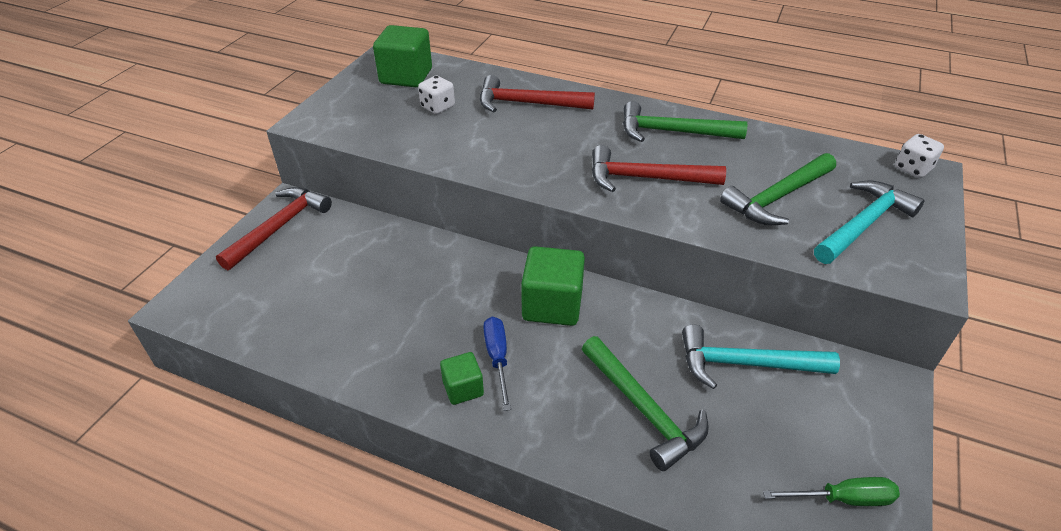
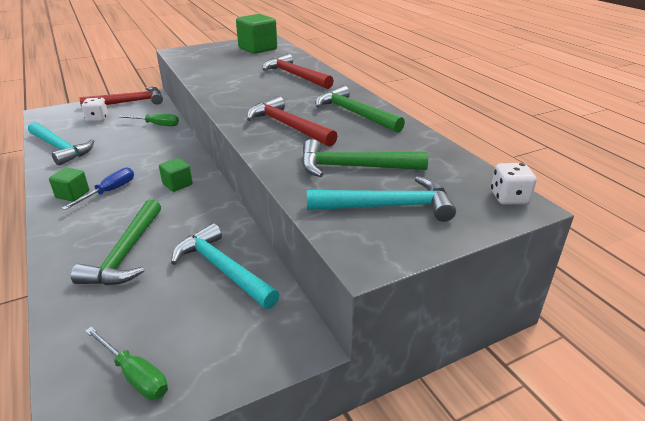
camera: 40 degrees right, 10 degrees down
(320, 342) = (60, 148): none -> turquoise hammer
(383, 242) = (156, 125): none -> green screwdriver
(437, 107) = (245, 63): white dice -> white dice (97, 119)
(552, 305) = (177, 184): green cube -> green cube, size x0.56

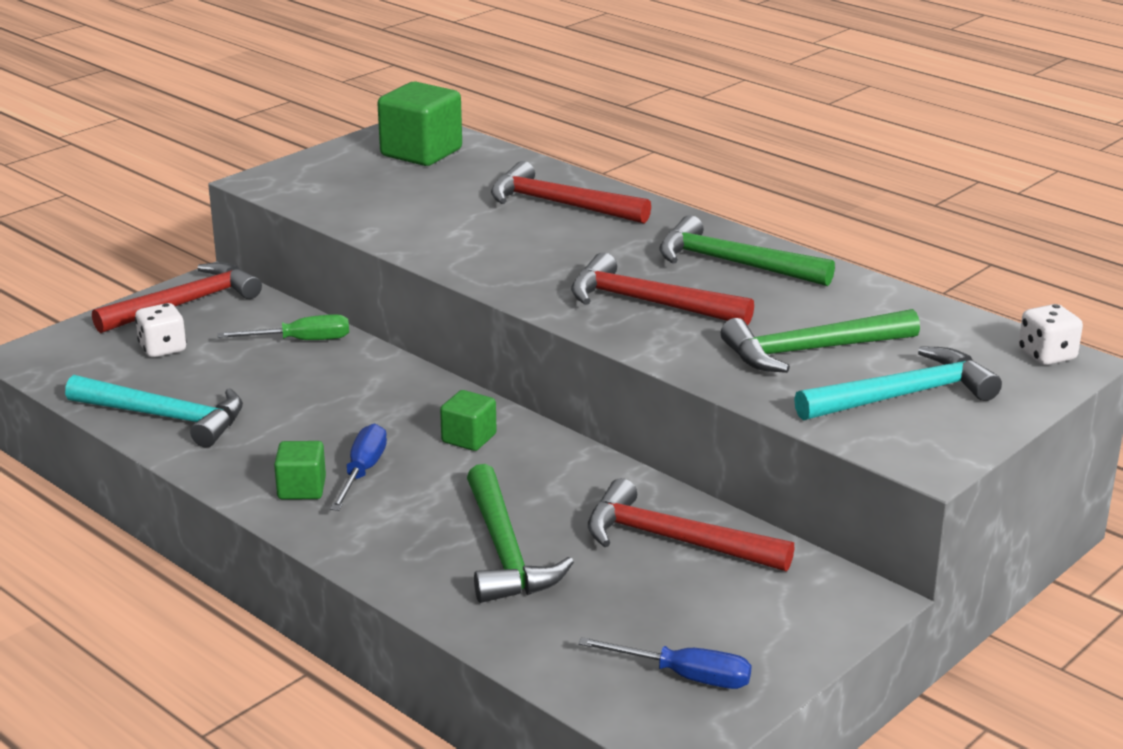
camera: 20 degrees left, 5 degrees down
(135, 375) = (685, 676): green screwdriver -> blue screwdriver
(222, 269) = (674, 541): turquoise hammer -> red hammer

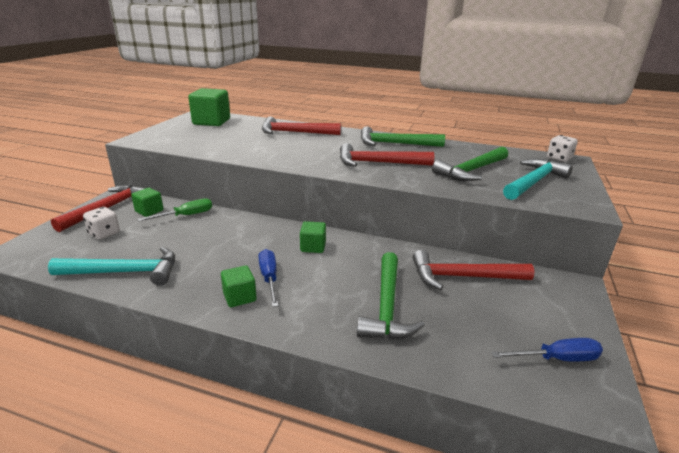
camera: 25 degrees left, 0 degrees up
(248, 321) = (149, 211): none -> green cube
(505, 551) = (387, 306): green hammer -> green hammer turned 45 degrees clockwise

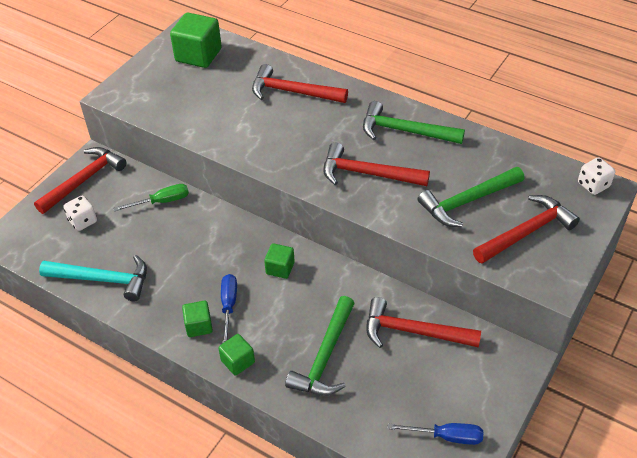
camera: 15 degrees right, 20 degrees up
(149, 211) = (125, 189): green cube -> green cube (237, 361)
(533, 182) = (526, 232): turquoise hammer -> red hammer

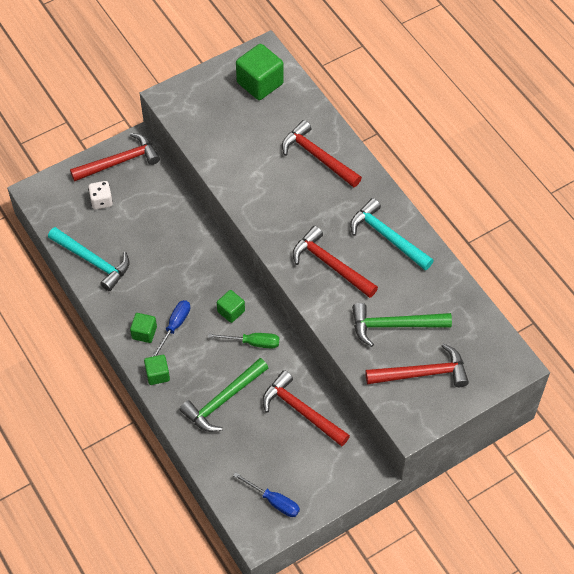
camera: 25 degrees right, 10 degrees up
(162, 201) = (171, 209): green screwdriver -> green screwdriver (253, 343)
(405, 131) = (387, 237): green hammer -> turquoise hammer
(593, 185) = (508, 356): white dice -> none

